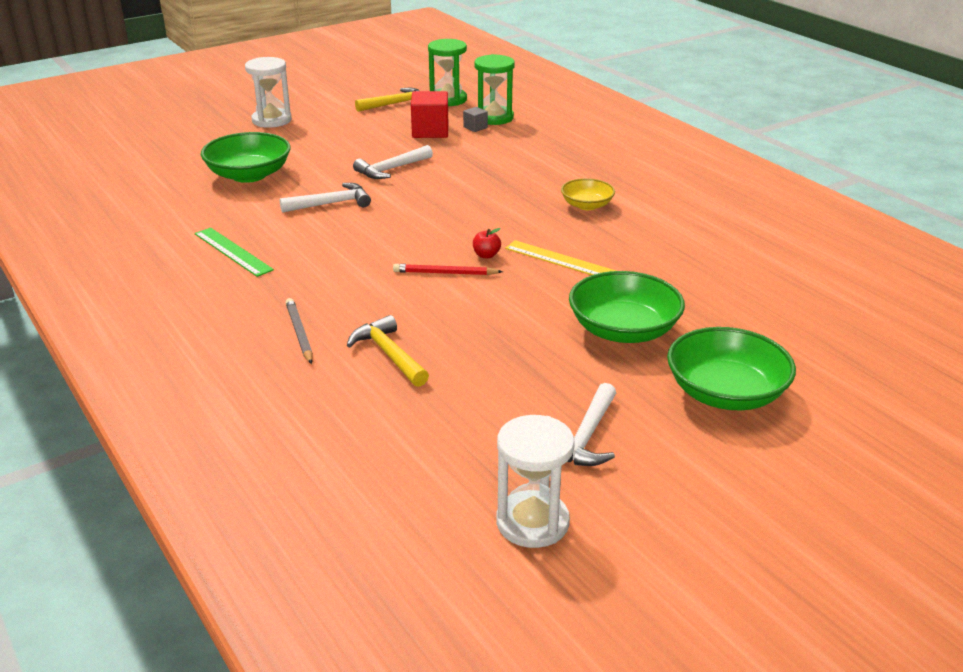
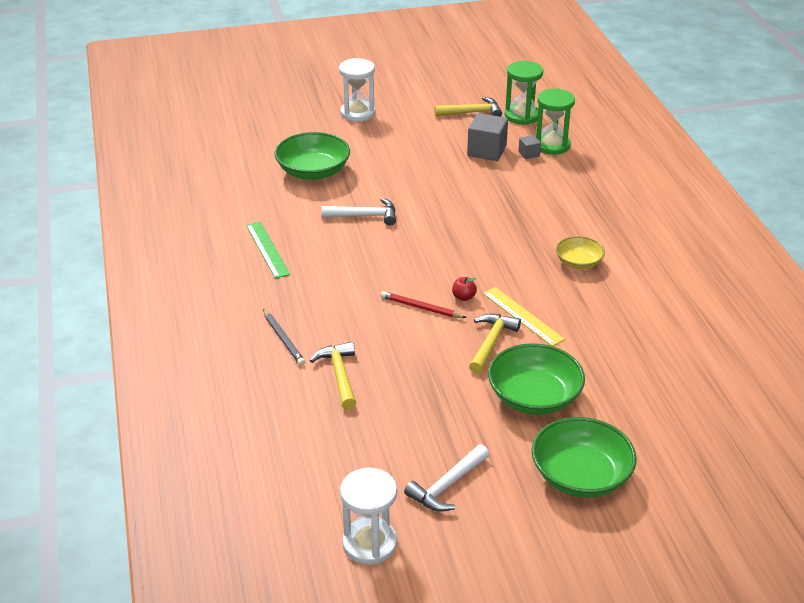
camera: 20 degrees right, 5 degrees up
(299, 333) = (283, 339): grey pencil -> grey pencil turned 150 degrees clockwise
(391, 169) = (432, 188): white hammer -> none
(430, 131) = (486, 151): red cube -> grey cube
(543, 290) = (491, 343): none -> yellow hammer

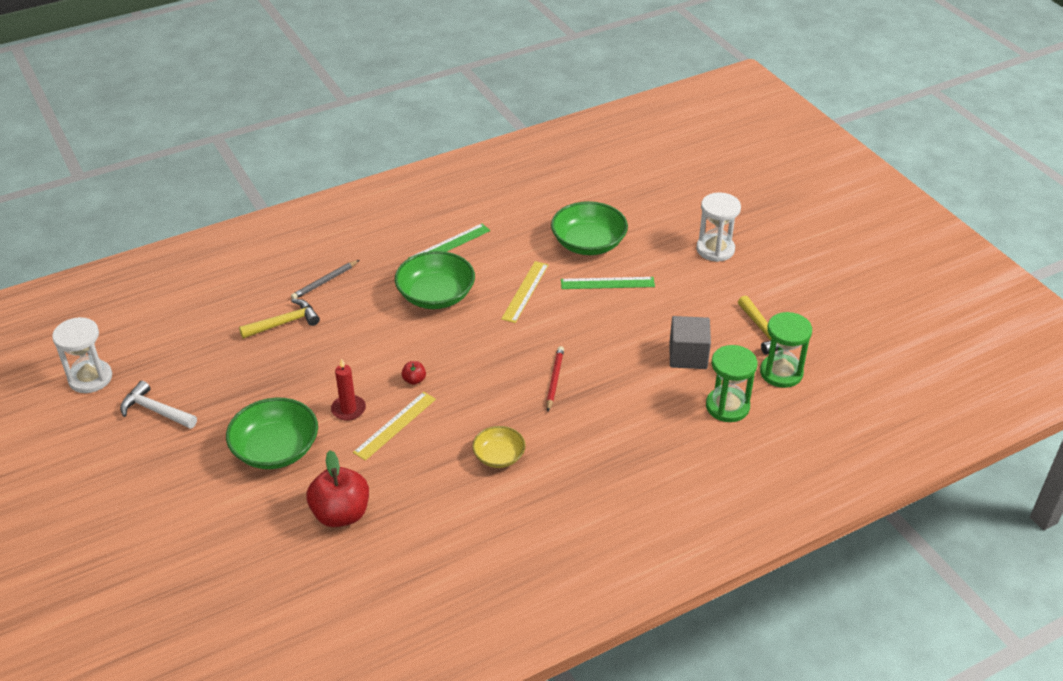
camera: 75 degrees right, 5 degrees up
(364, 216) = (525, 291): white hammer -> yellow ruler
(375, 171) = (607, 283): none -> green ruler
(421, 307) = (390, 354): red pencil -> red pencil (555, 379)
(491, 343) = (348, 409): yellow hammer -> red candle
(529, 154) = (698, 390): grey cube -> none
(580, 476) = (174, 493): green bowl -> green bowl (436, 295)
(630, 362) = (341, 514): none -> red apple

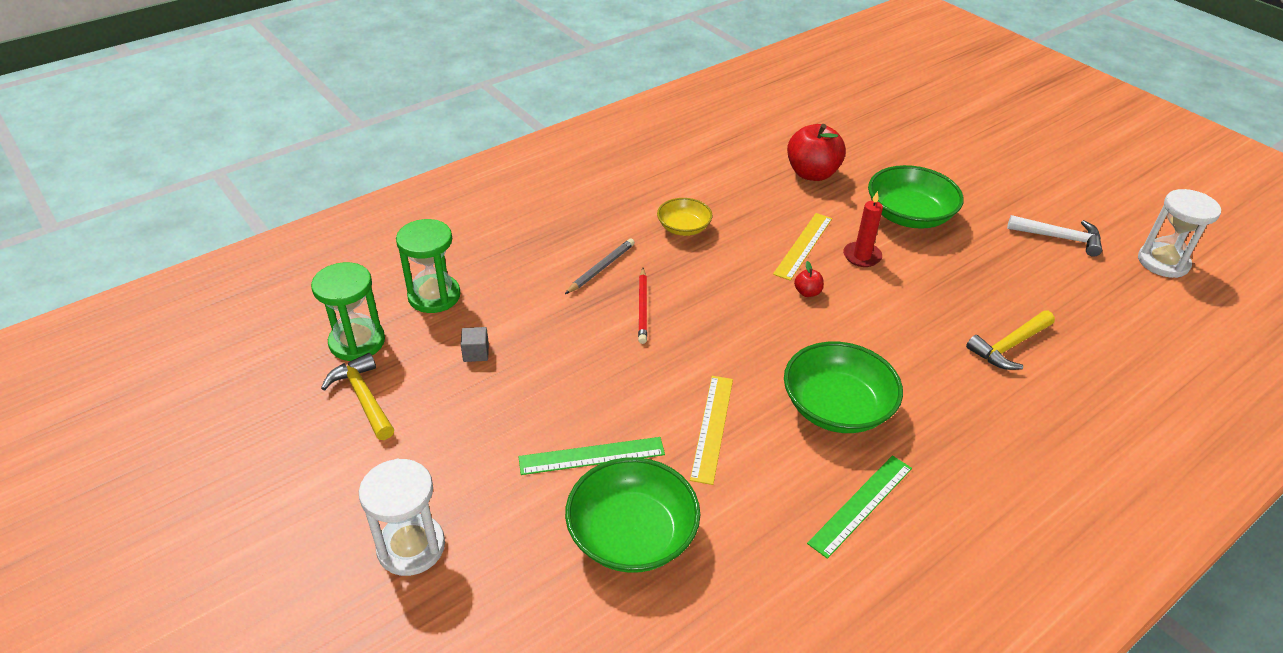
camera: 170 degrees right, 0 degrees up
(324, 281) = (1005, 413): grey pencil -> grey pencil (601, 268)
(688, 356) = (476, 353): grey cube -> grey cube, size x0.50

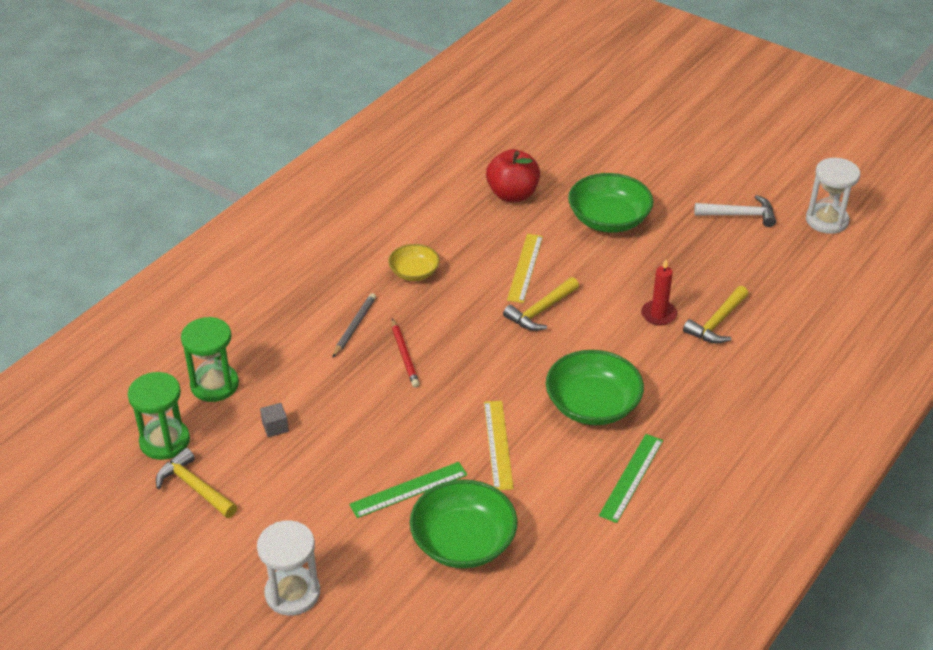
camera: 15 degrees left, 0 degrees up
(807, 292) = (541, 311): red apple -> yellow hammer
(862, 256) = (578, 267): red candle -> red candle (658, 314)

